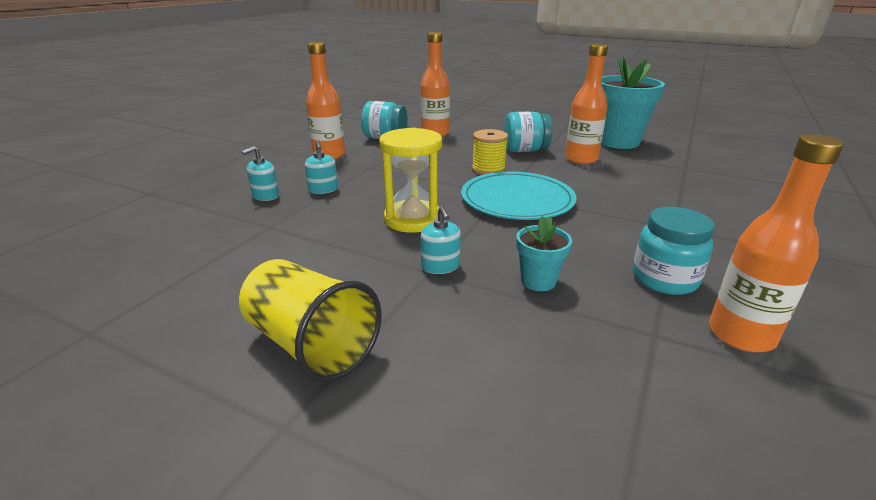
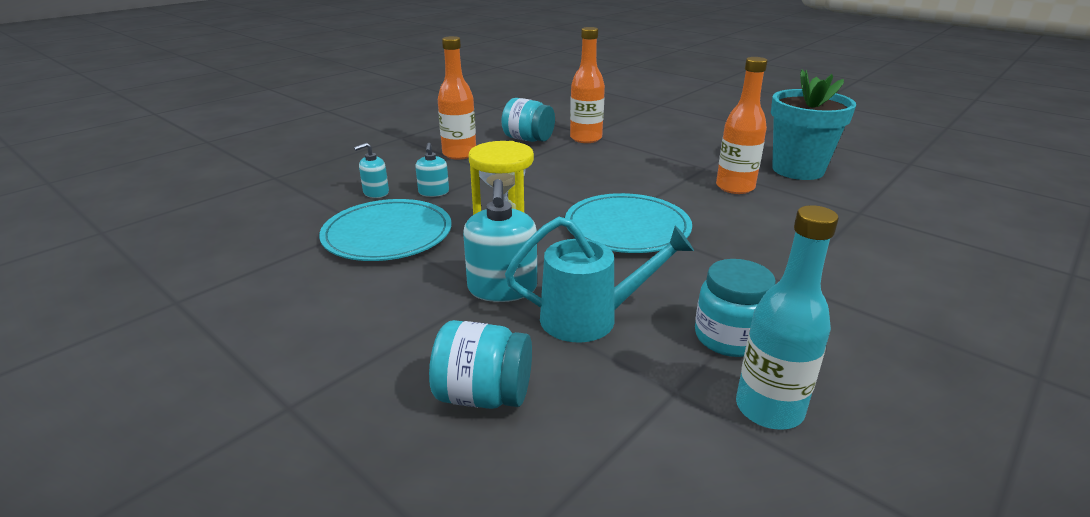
camera: 15 degrees right, 0 degrees up
(298, 232) = (387, 234): none -> turquoise plate
(311, 345) = (345, 343): yellow cup -> none
(440, 266) = (502, 288): turquoise soap dispenser -> turquoise soap dispenser, size x1.73
(488, 169) = (618, 188): yellow spool -> none
(525, 150) = (675, 169): turquoise jar -> turquoise jar (483, 395)
(538, 281) = (591, 318): turquoise flower pot -> turquoise watering can
(741, 335) = (769, 409): orange bottle -> turquoise bottle

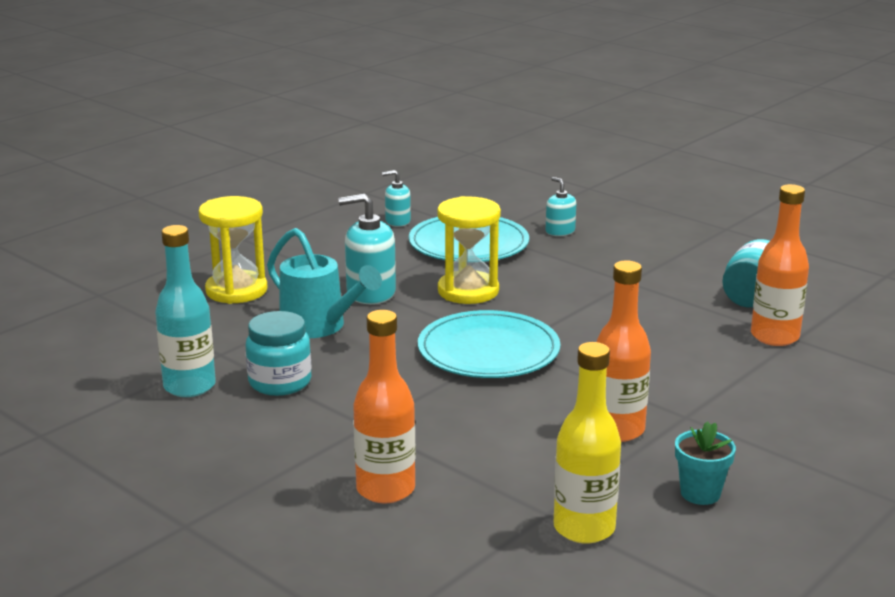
camera: 90 degrees right, 5 degrees down
(433, 192) = (565, 256): turquoise soap dispenser -> turquoise soap dispenser (397, 221)
(459, 154) = (681, 262): orange bottle -> orange bottle (385, 489)
(483, 395) = (236, 290): turquoise jar -> yellow hourglass
(591, 318) = (319, 327): turquoise watering can -> turquoise watering can turned 45 degrees counterclockwise
(798, 170) = (700, 493): turquoise flower pot -> turquoise flower pot, size x0.48
(866, 202) = (584, 528): none -> yellow bottle

